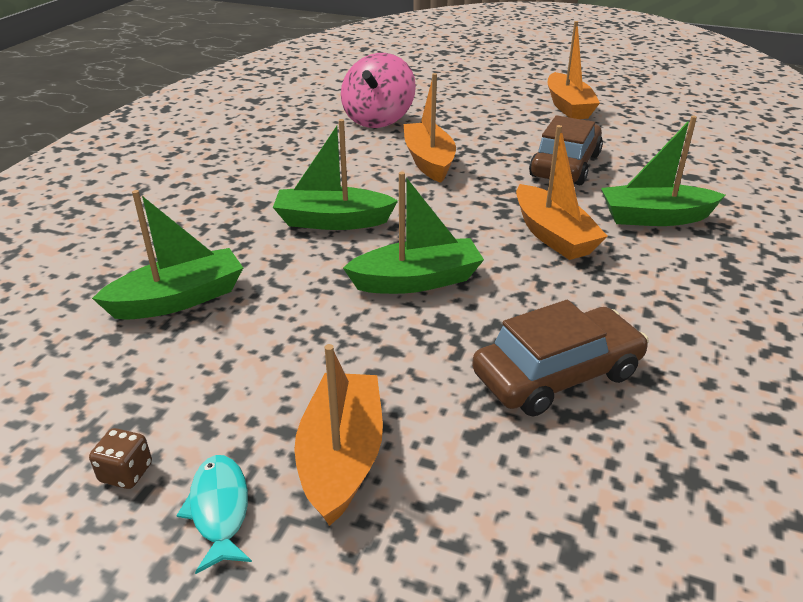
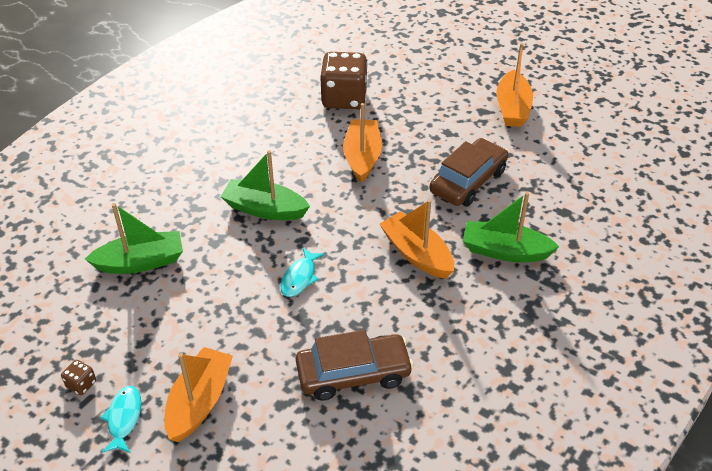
camera: 15 degrees right, 10 degrees up
(378, 119) = (344, 98): pink spinning top -> brown dice
(417, 281) = (300, 277): green boat -> turquoise fish
(553, 235) = (417, 254): orange boat -> orange boat turned 150 degrees clockwise

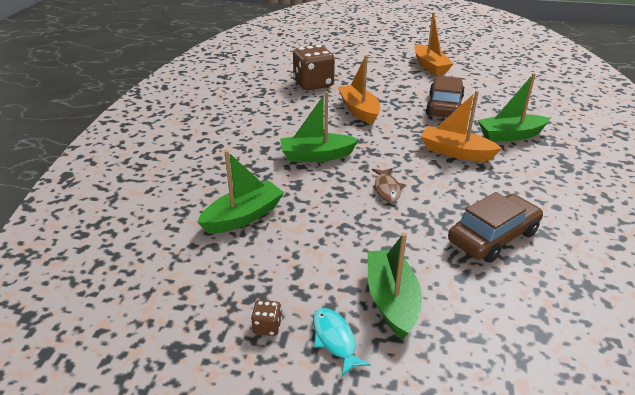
camera: 25 degrees left, 10 degrees down
(199, 402) = (392, 300): orange boat -> green boat
(300, 277) = (387, 189): turquoise fish -> brown fish

